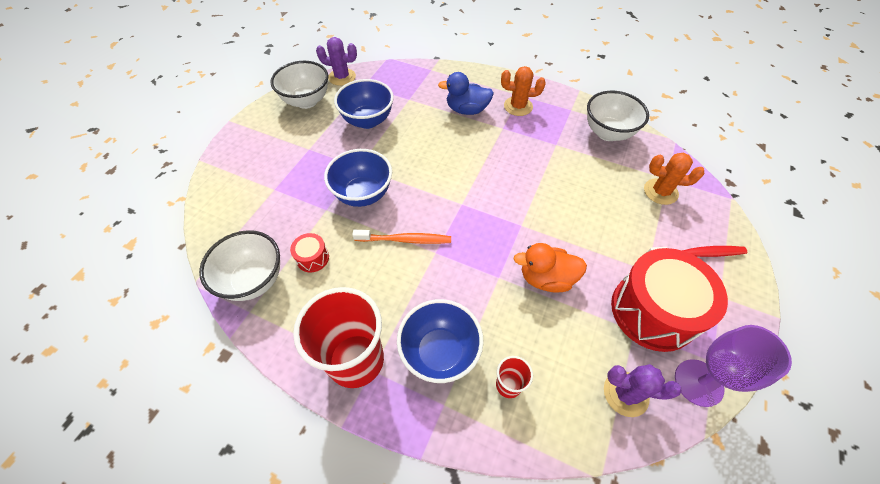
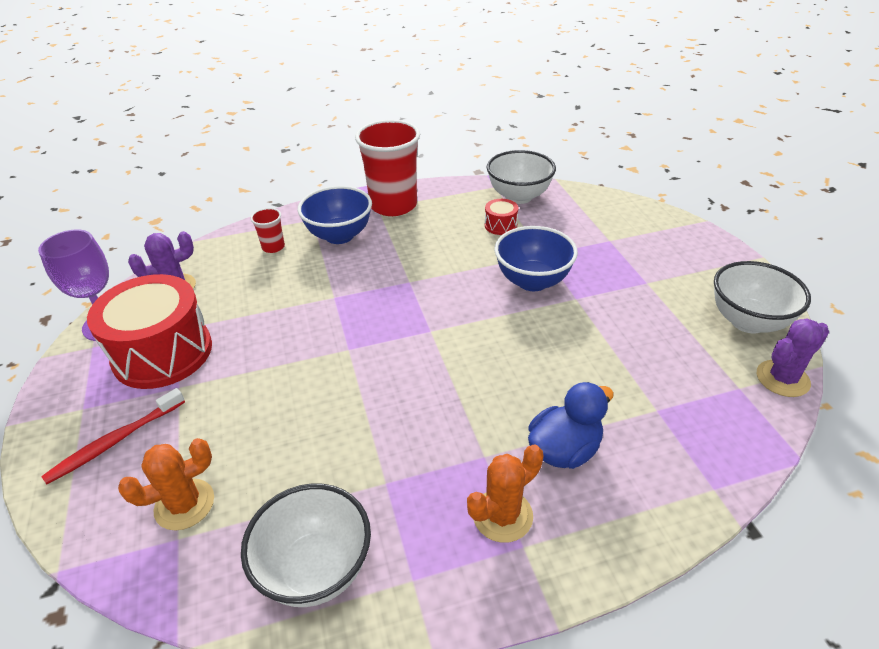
camera: 140 degrees right, 15 degrees down
(368, 120) = (649, 346): blue bowl -> none
(404, 240) = (447, 274): orange toothbrush -> none
(546, 278) = (287, 320): orange duck -> none

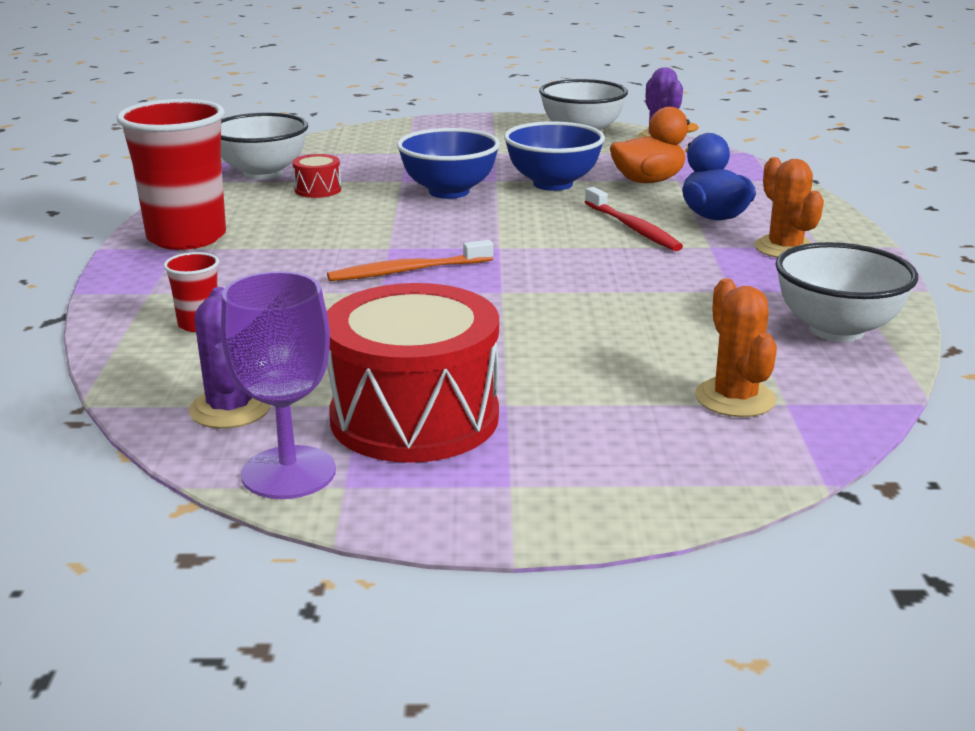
camera: 75 degrees left, 15 degrees down
(115, 441) = (601, 451): red toothbrush -> red toothbrush (632, 228)
(339, 235) = (225, 277): blue bowl -> blue bowl (553, 184)
(370, 299) = (408, 271): none -> orange toothbrush
(637, 389) = (648, 181): none -> orange duck

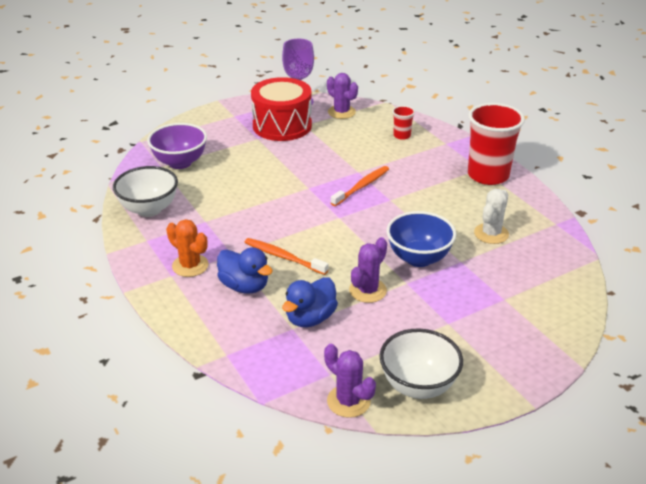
camera: 150 degrees right, 10 degrees up
(263, 173) = (546, 239): white bowl -> none
(318, 190) = (491, 234): red drum -> white cactus
(553, 184) = (367, 290): blue bowl -> purple cactus
(632, 228) = (284, 257): red toothbrush -> orange toothbrush
(648, 181) = (310, 318): orange duck -> blue duck
(735, 398) = (180, 162): orange cactus -> purple bowl

